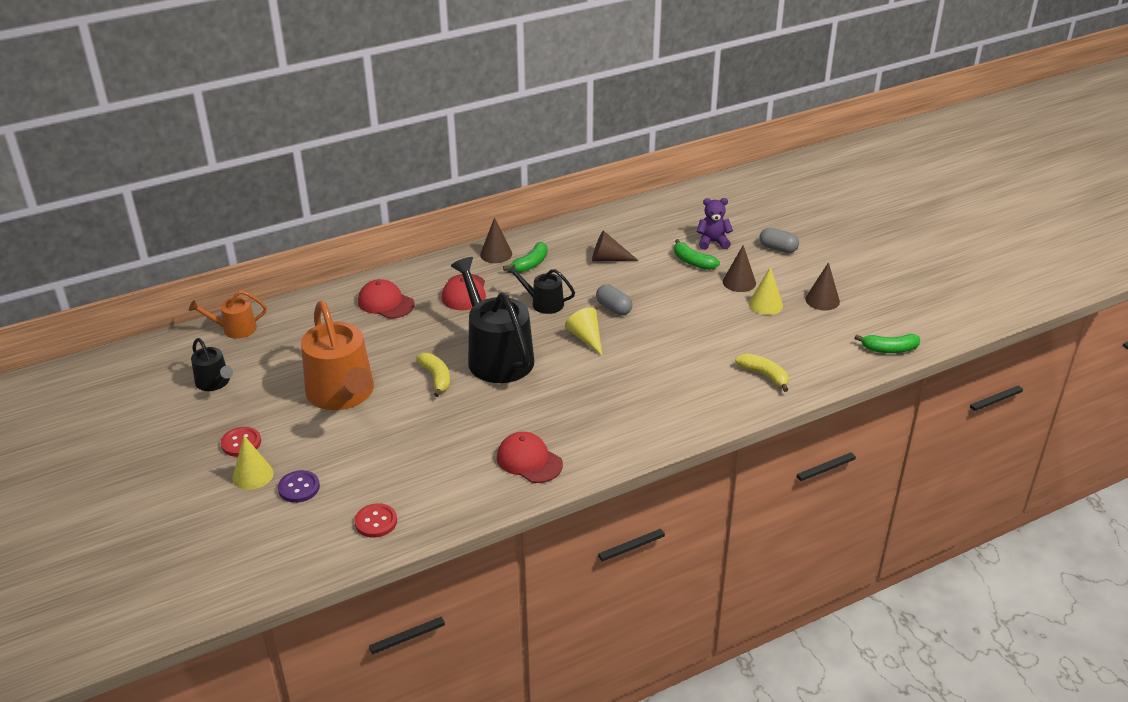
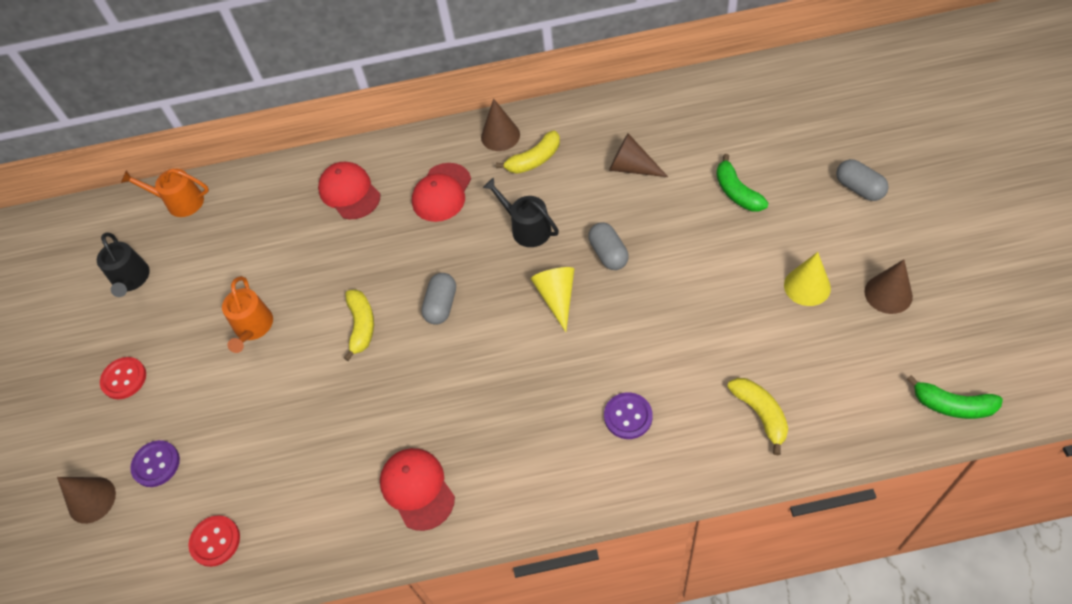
camera: 25 degrees right, 20 degrees up
(253, 475) = (118, 432): yellow cone -> none
(342, 394) = (253, 327): orange watering can -> orange watering can, size x0.51
(496, 356) = (441, 305): black watering can -> grey capsule
(530, 264) = (534, 160): green banana -> yellow banana
(670, 393) = (628, 416): none -> purple button
(713, 242) = (775, 162): purple teddy bear -> none
(739, 282) = (785, 239): brown cone -> brown cone (92, 500)

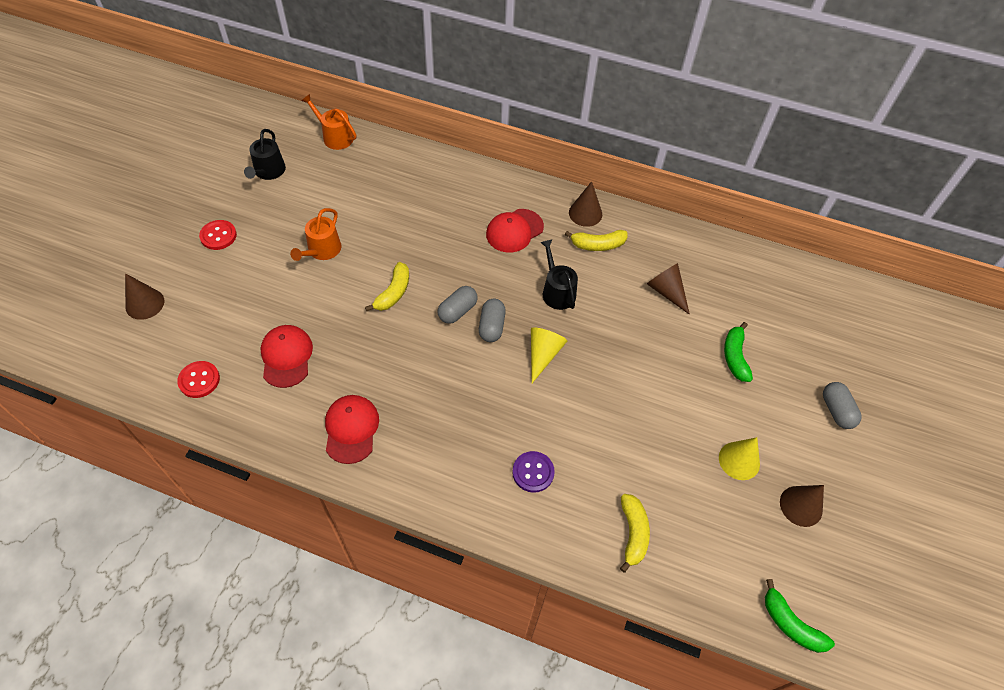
camera: 20 degrees right, 0 degrees up
(156, 464) = (199, 305): purple button -> none
(349, 192) = (451, 194): red cap -> red cap (286, 357)
(608, 254) = (603, 345): grey capsule -> grey capsule (491, 326)

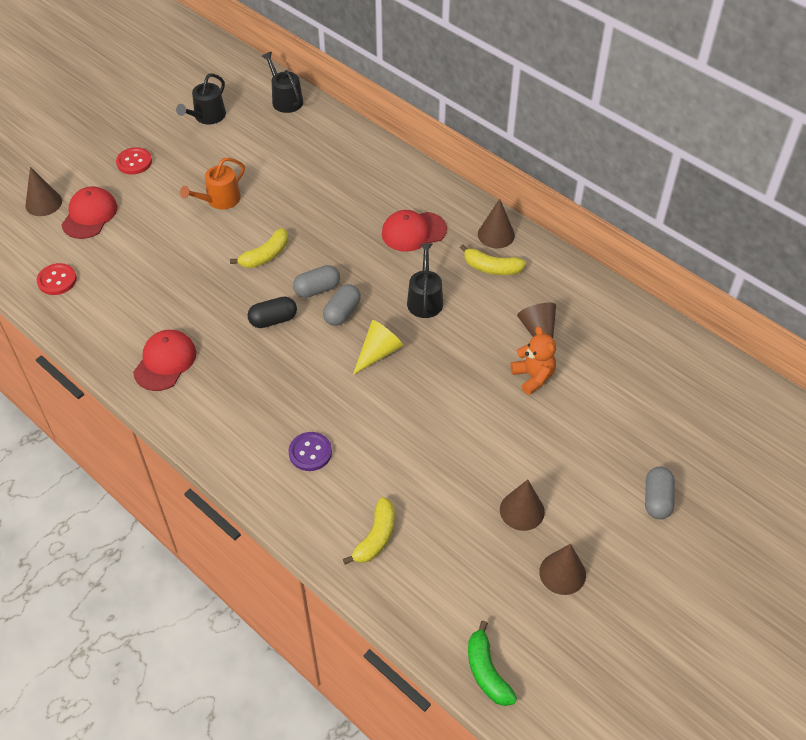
camera: 25 degrees right, 5 degrees down
(286, 357) = (140, 283): red cap -> red cap (89, 215)
(335, 137) = (285, 100): orange watering can -> black watering can
(433, 354) = (273, 320): none -> black capsule
(683, 334) = (533, 377): none -> orange teddy bear
(735, 357) = (576, 415): green banana -> none
(739, 460) = (522, 510): yellow cone -> brown cone

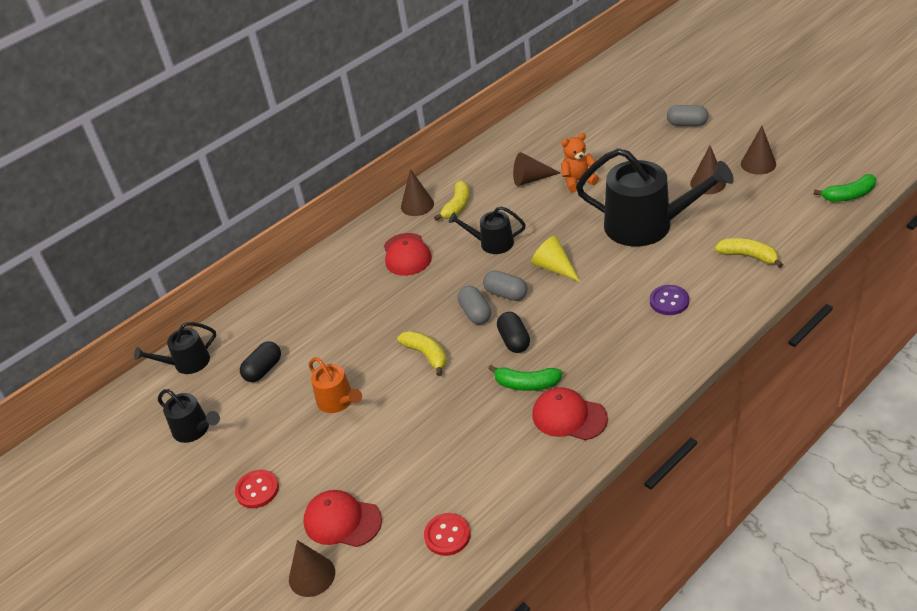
camera: 80 degrees left, 10 degrees down
(213, 330) = (526, 384): none -> green banana
(268, 148) = (263, 370): none -> black capsule
(443, 440) = (647, 225): none -> black watering can

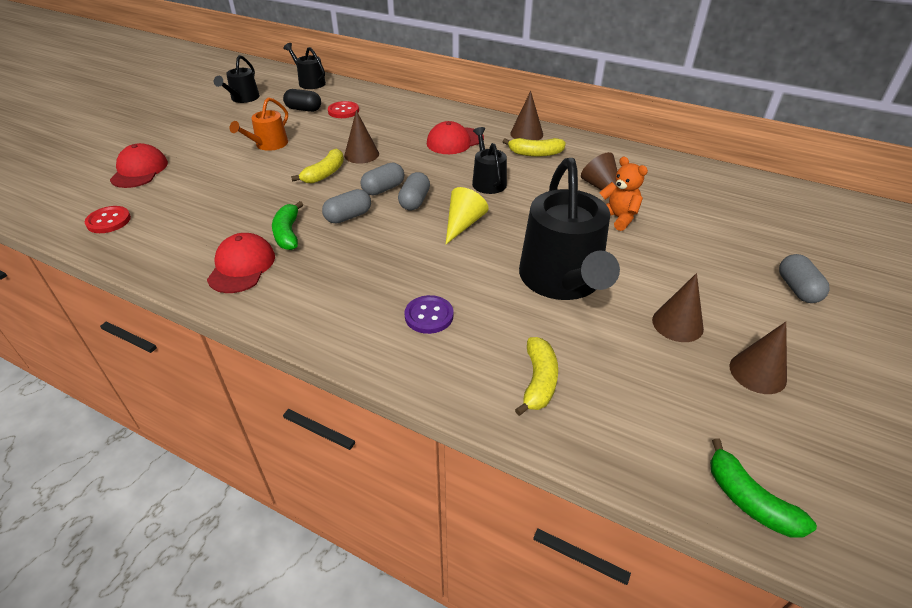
camera: 65 degrees right, 0 degrees up
(257, 490) = (180, 132): red button -> red button (343, 111)
(312, 575) = (89, 169): brown cone -> brown cone (361, 154)
(514, 340) = (348, 217): black capsule -> grey capsule

